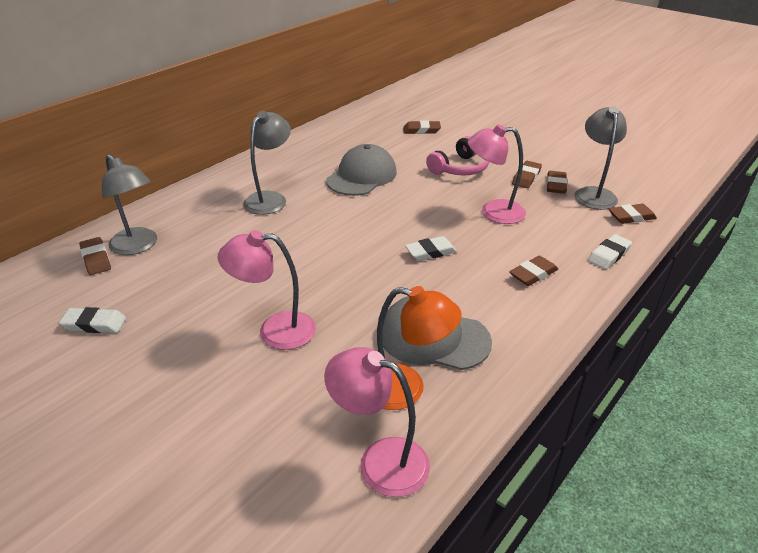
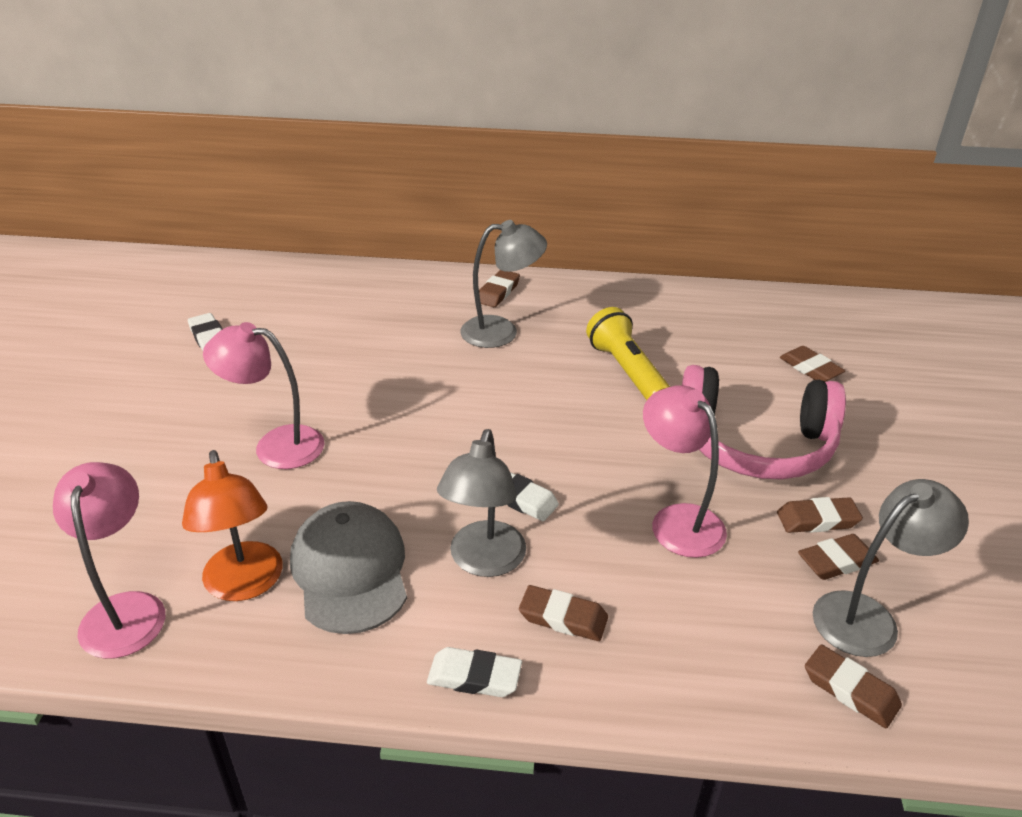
camera: 55 degrees right, 0 degrees up
(96, 259) = (299, 289): brown eraser -> brown eraser (498, 292)
(138, 246) = (338, 300): grey lamp -> grey lamp (484, 561)
(275, 330) = (275, 445): pink lamp -> pink lamp turned 45 degrees counterclockwise
(362, 176) = (627, 371): grey cap -> yellow flashlight
(459, 168) = (755, 443): pink headphones -> pink headphones, size x1.60
(609, 255) = (699, 692): white eraser -> white eraser (474, 676)

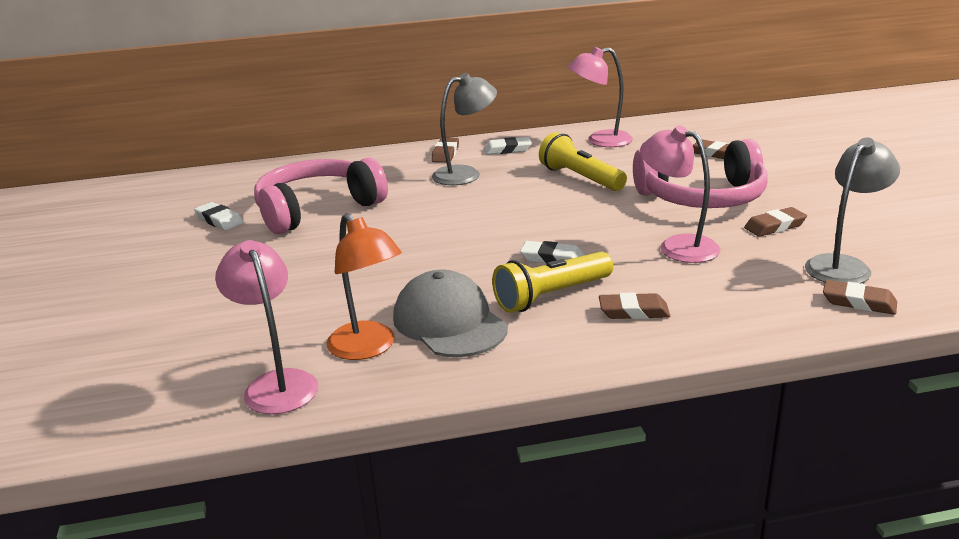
camera: 15 degrees left, 10 degrees down
(275, 445) = (329, 269): pink lamp -> pink lamp (600, 141)
(314, 347) = (317, 209): none -> pink headphones
(474, 676) = (592, 355): white eraser -> white eraser (507, 150)
(484, 561) = (551, 296): grey lamp -> yellow flashlight
(836, 561) = (803, 244): brown eraser -> none

